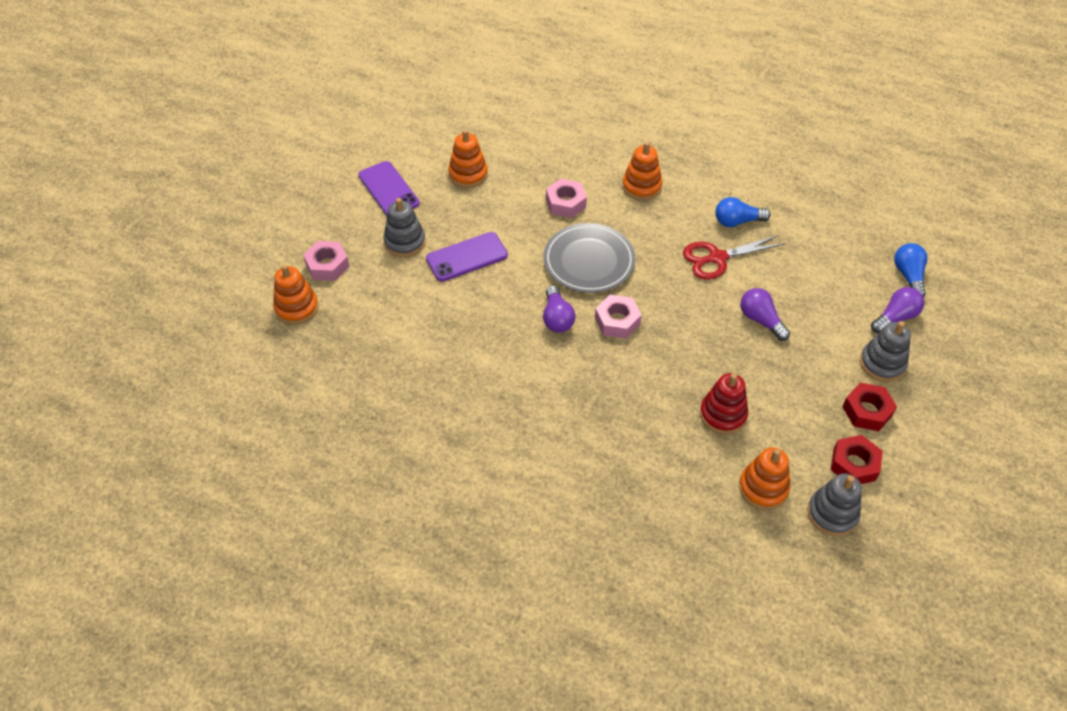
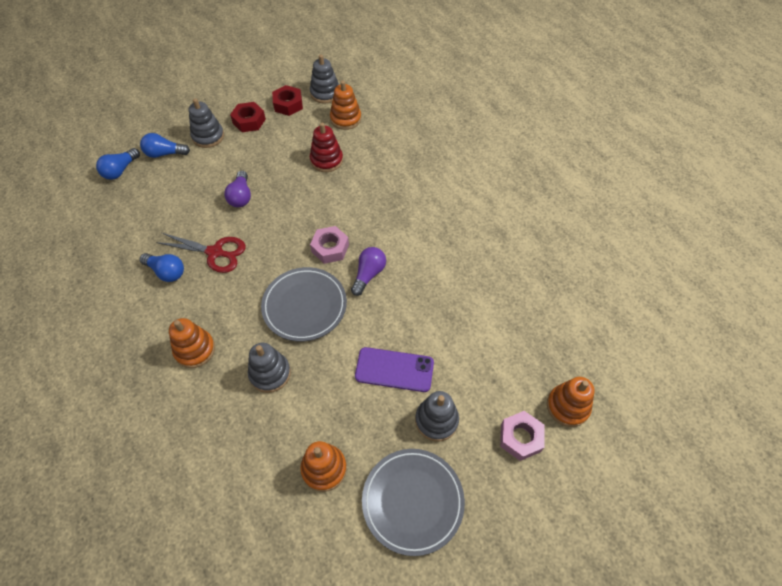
camera: 145 degrees left, 5 degrees up
(388, 189) = (412, 501): purple phone -> grey plate
(565, 203) = (270, 373): pink nut -> grey stacking toy
(895, 317) = (164, 154): purple light bulb -> blue light bulb

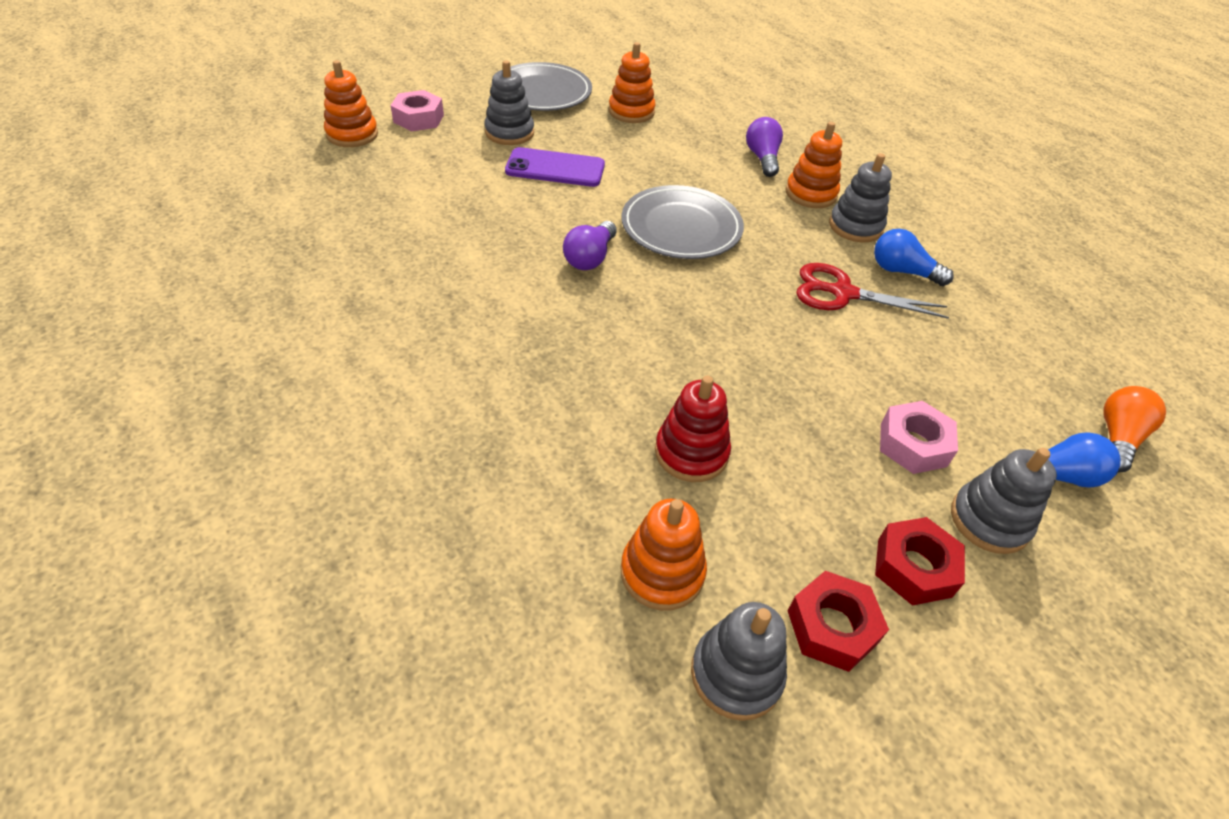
camera: 175 degrees right, 10 degrees down
(120, 170) = (1117, 438): blue light bulb -> orange light bulb
(241, 196) = (843, 379): purple light bulb -> purple light bulb (762, 158)
(270, 373) = (708, 172): grey stacking toy -> grey stacking toy (855, 226)
(330, 248) = (656, 293): pink nut -> pink nut (913, 444)

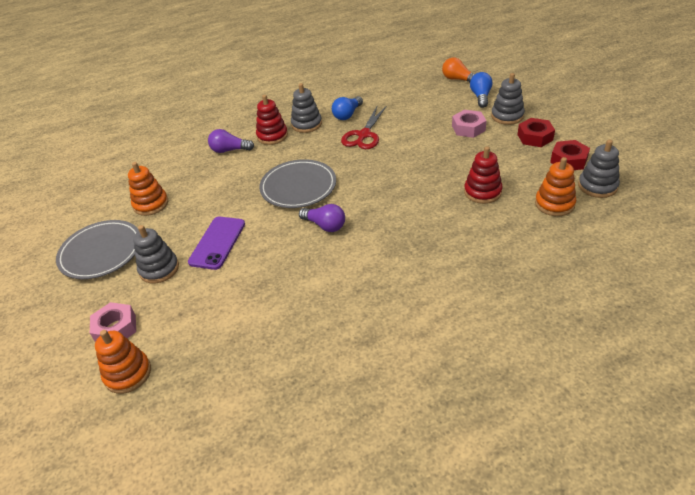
camera: 75 degrees left, 5 degrees down
(810, 194) = (272, 136): orange stacking toy -> red stacking toy

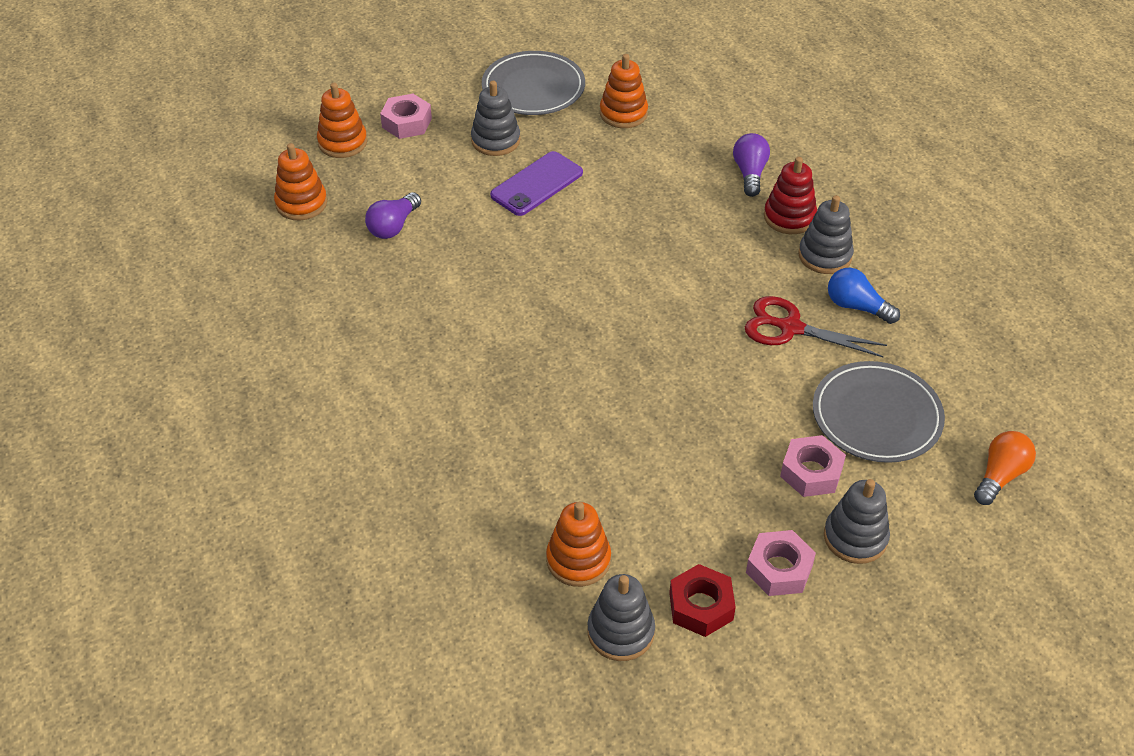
camera: 85 degrees right, 5 degrees up
(208, 395) = (301, 203): none -> orange stacking toy
(217, 243) = (537, 184): purple phone -> purple phone turned 60 degrees counterclockwise
(298, 187) = (650, 254): grey plate -> grey plate (876, 416)
(325, 225) = (558, 285): purple light bulb -> purple light bulb (393, 226)
(480, 97) = (929, 505): blue light bulb -> none
(482, 192) = (618, 469): red stacking toy -> none
(535, 137) = (779, 569): red nut -> pink nut

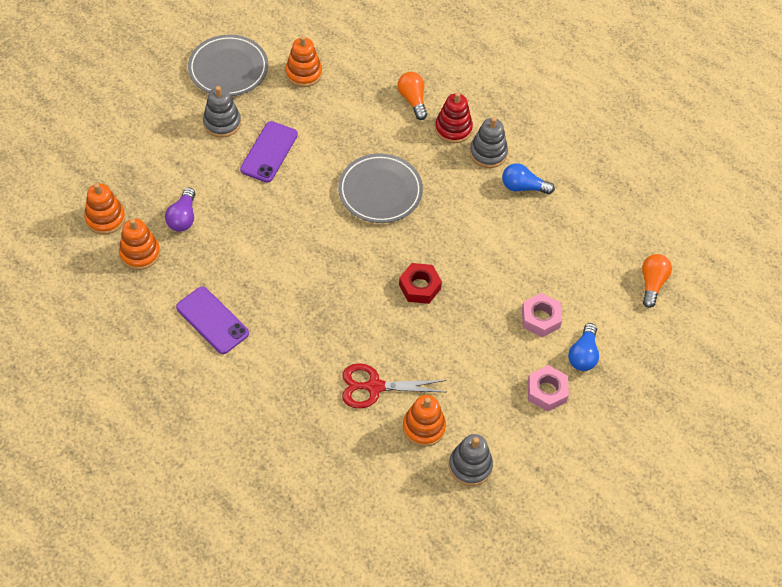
camera: 25 degrees left, 10 degrees up
(342, 142) = (109, 157): orange stacking toy -> orange stacking toy (140, 253)
(366, 347) = (212, 320): none -> purple phone
(406, 123) = (148, 126): pink nut -> none
(701, 606) = (510, 432): red nut -> red nut (419, 287)
(750, 173) = (413, 100): purple light bulb -> orange light bulb
(790, 328) = (487, 216): red scissors -> red scissors (374, 387)
(855, 537) = (583, 355): grey stacking toy -> blue light bulb
(876, 416) = (565, 265): grey plate -> grey plate (380, 191)

